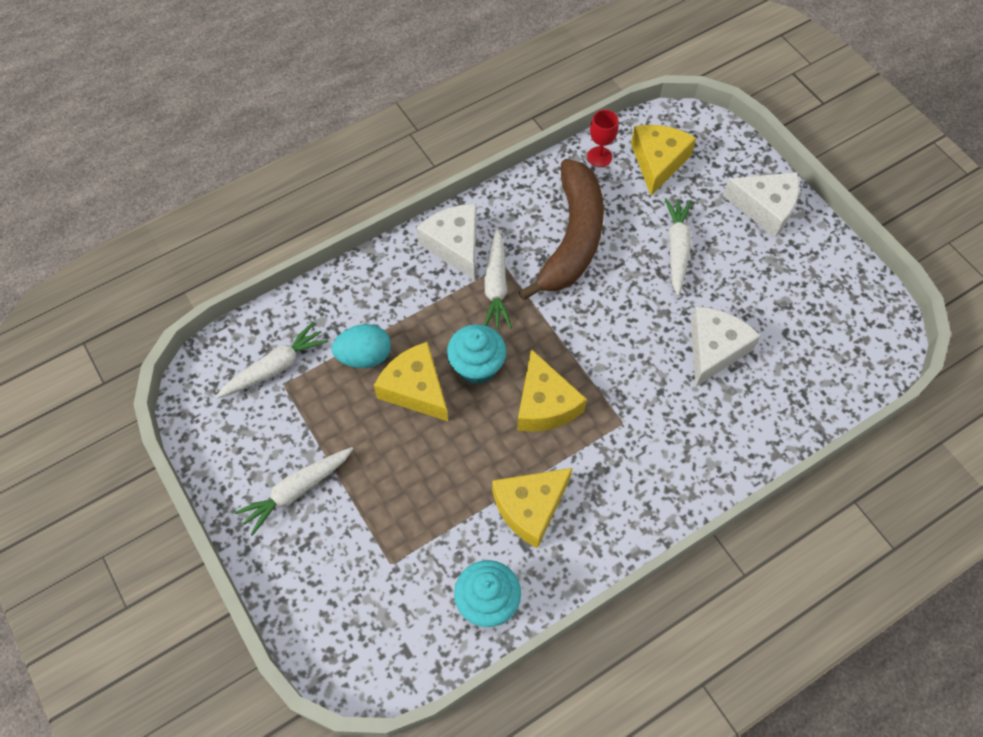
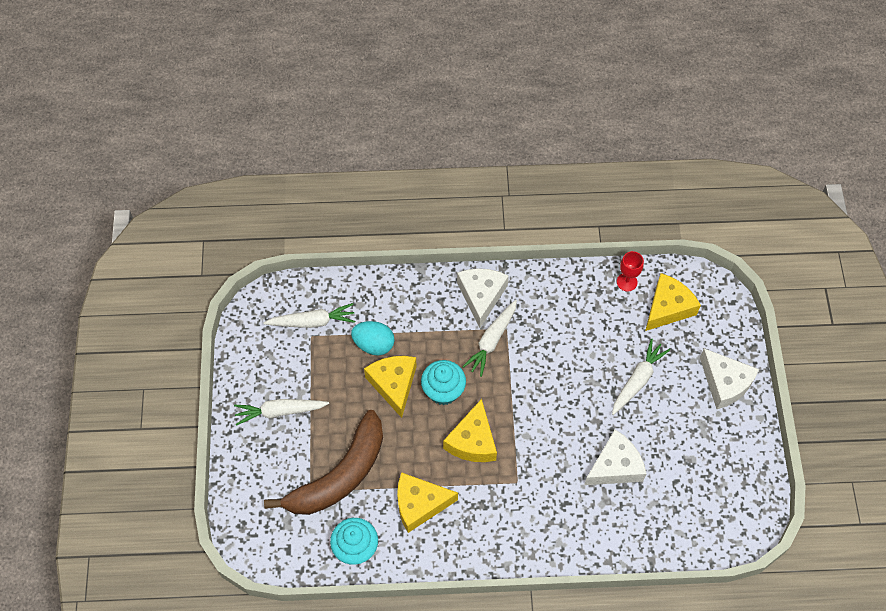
camera: 30 degrees right, 0 degrees up
(572, 238) = (567, 333): brown banana -> brown banana (340, 475)

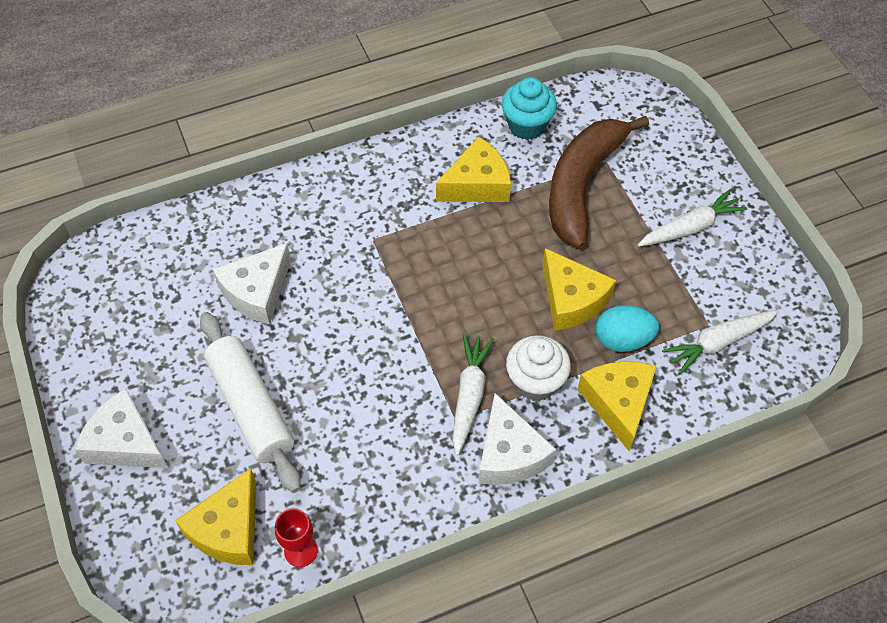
camera: 160 degrees right, 5 degrees down
(443, 391) = (505, 312): turquoise cupcake -> none
(445, 335) = (535, 382): none -> white cupcake
(472, 441) = (444, 266): yellow cheese -> yellow cheese (618, 403)
(637, 380) = (251, 407): white carrot -> white rolling pin

